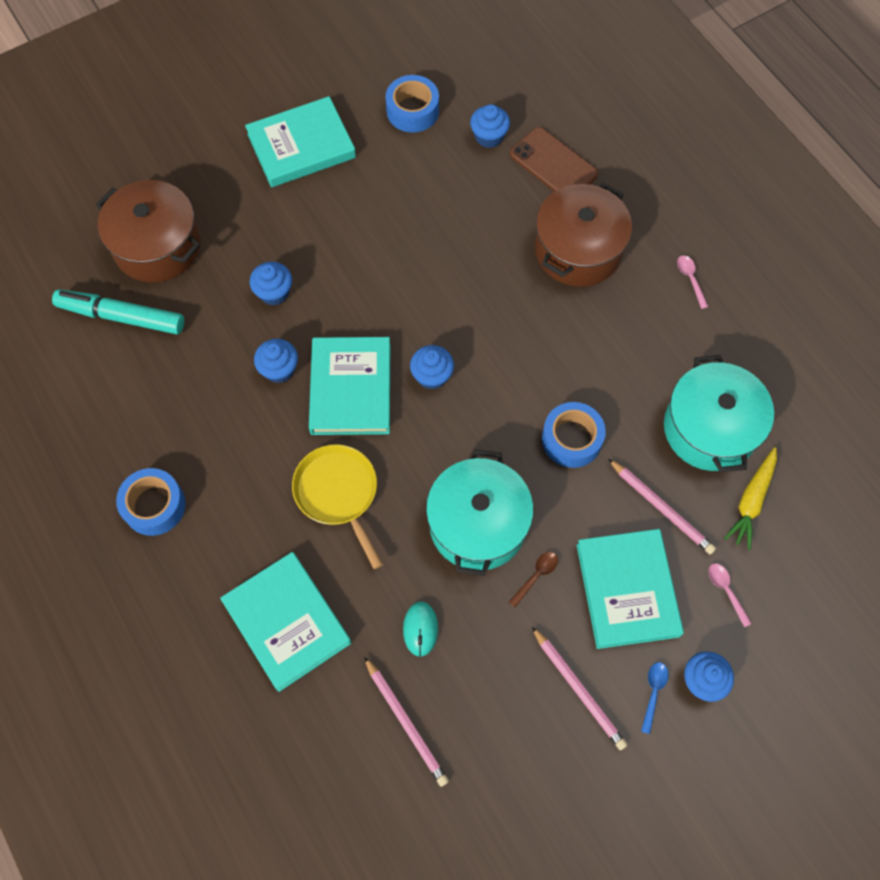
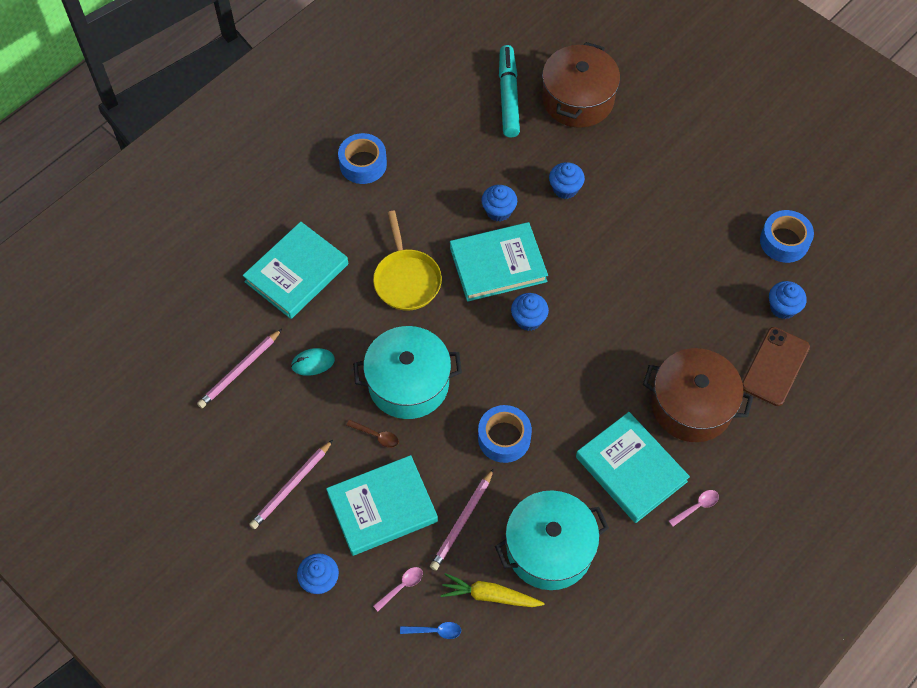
camera: 75 degrees right, 5 degrees down
(301, 146) = (711, 169): turquoise book -> turquoise book (631, 469)
(338, 493) = (406, 279): yellow pan -> yellow pan turned 120 degrees clockwise
(653, 693) = (301, 543): blue spoon -> blue spoon (434, 631)

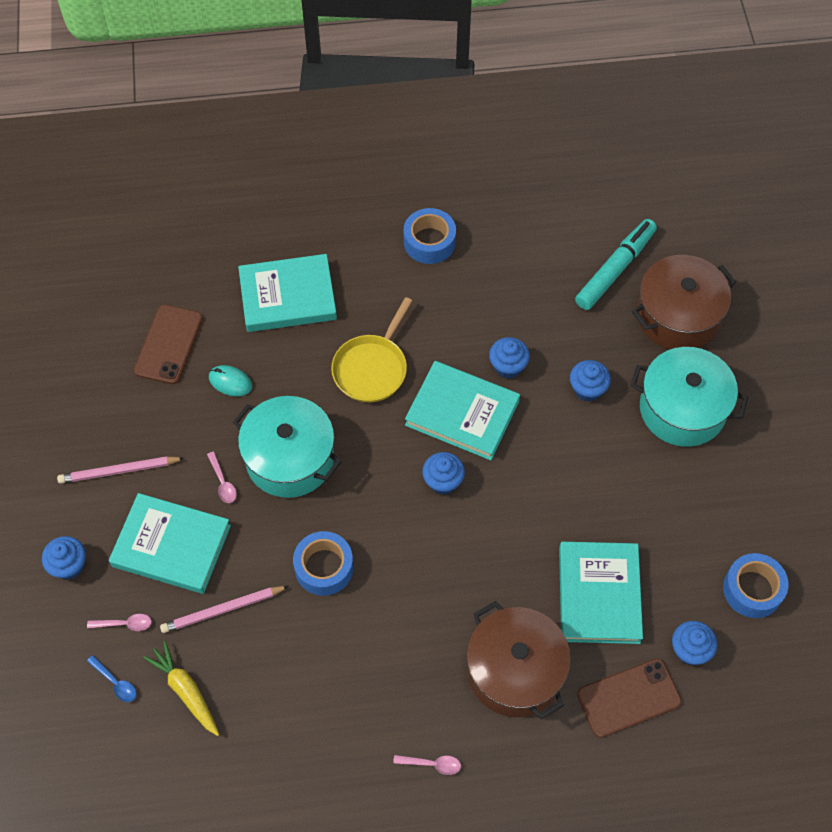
camera: 40 degrees right, 0 degrees up
(240, 370) = (169, 344): pink pencil -> brown phone
(376, 436) = (222, 482): brown spoon -> pink spoon
(549, 549) = (271, 693): turquoise pot -> turquoise pot (682, 409)
(631, 469) = (406, 683): turquoise book -> turquoise book (599, 595)

